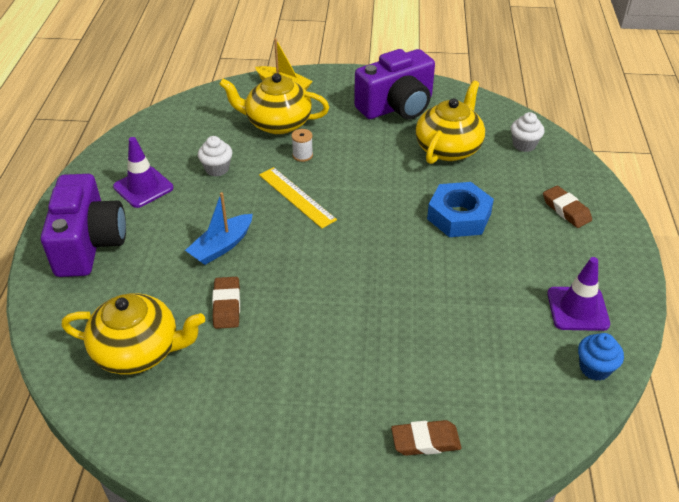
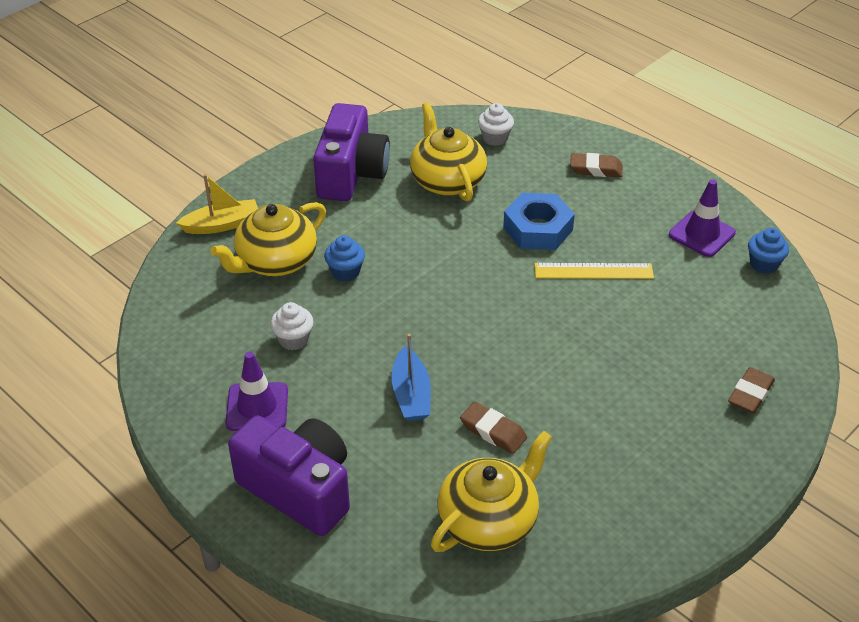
camera: 50 degrees left, 0 degrees up
(296, 197) = (400, 309): yellow ruler -> yellow ruler (593, 271)
(302, 155) = (345, 272): white spool -> blue cupcake

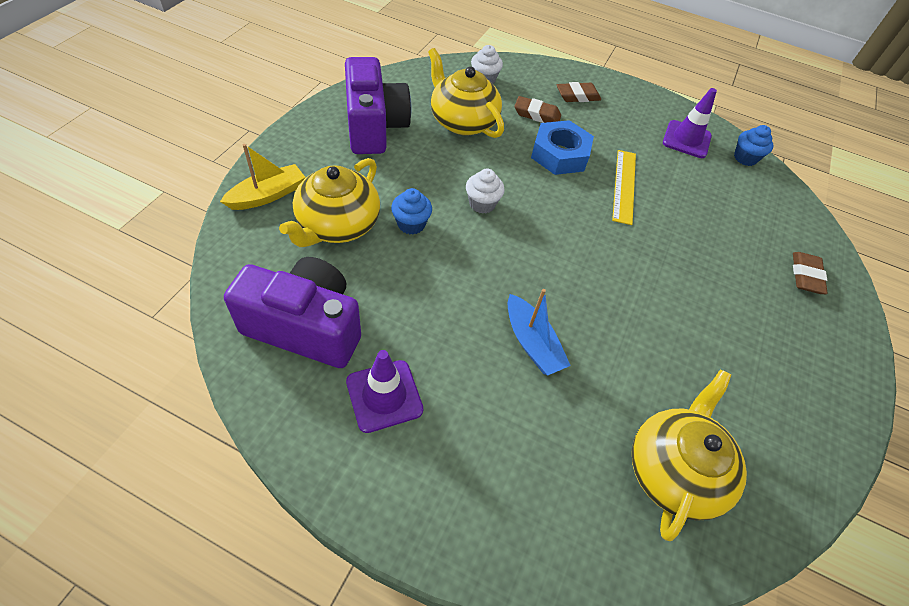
camera: 25 degrees left, 10 degrees up
(293, 339) = (390, 307): white cupcake -> white cupcake (482, 204)
(299, 489) = (471, 488): purple camera -> purple camera (305, 327)
(493, 431) = (625, 365): brown eraser -> brown eraser (537, 115)
(593, 271) = (624, 186): yellow ruler -> yellow ruler turned 60 degrees counterclockwise

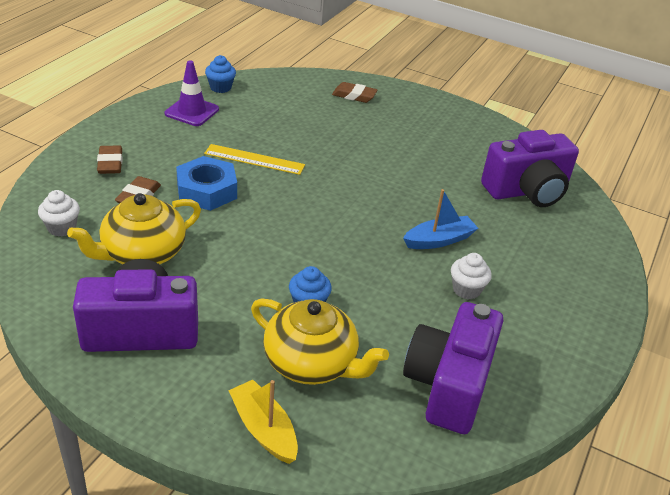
camera: 85 degrees left, 15 degrees down
(384, 396) = (507, 330): purple traffic cone -> none
(482, 204) = (278, 251): white cupcake -> white cupcake (466, 290)
(673, 470) = (527, 191): yellow teapot -> purple camera

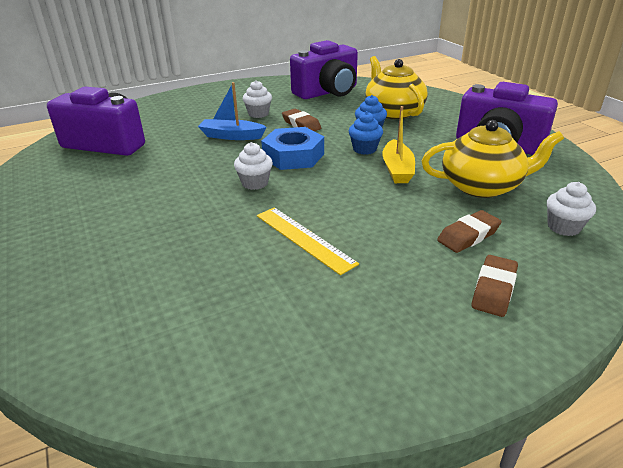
camera: 140 degrees left, 5 degrees down
(192, 111) = (322, 349): purple traffic cone -> none
(207, 190) = (387, 220): blue nut -> blue nut (293, 156)
(220, 87) = (225, 395): blue cupcake -> blue cupcake (364, 149)
(264, 429) = (440, 101): yellow boat -> yellow boat (397, 169)
(342, 192) = (255, 183): none -> white cupcake
(354, 96) = (56, 290): brown eraser -> brown eraser (301, 124)

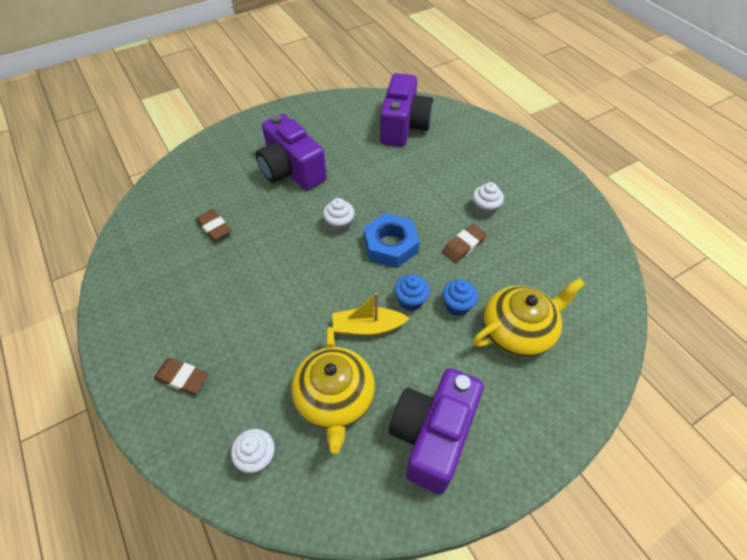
camera: 85 degrees right, 20 degrees up
(231, 136) = (428, 197): blue boat -> none
(304, 239) = (258, 262): yellow ruler -> none
(327, 92) = (567, 264): purple camera -> purple camera (291, 170)
(468, 236) = (251, 372): brown eraser -> brown eraser (214, 227)

